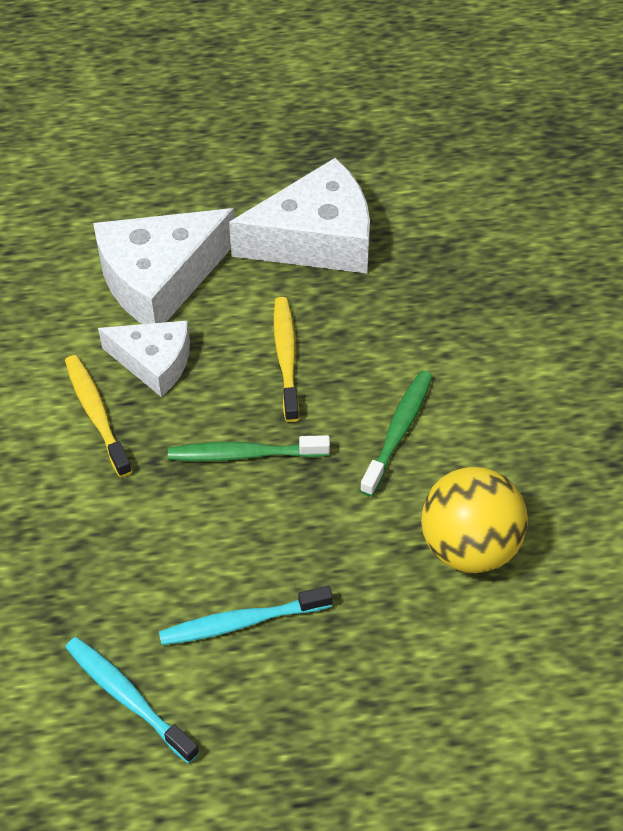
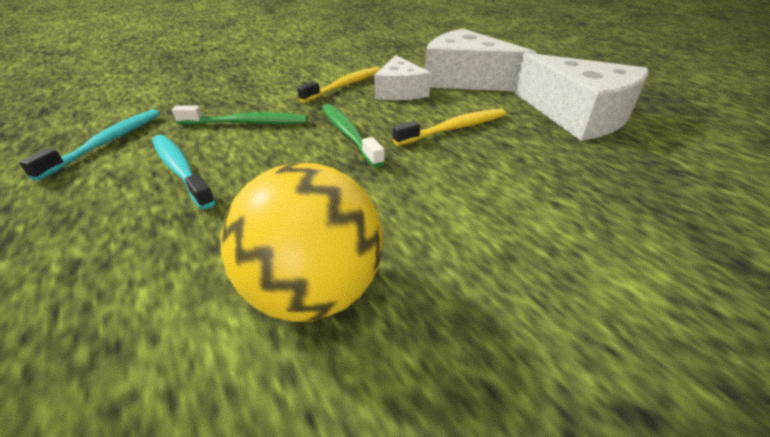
camera: 65 degrees right, 15 degrees down
(398, 431) = (433, 198): green toothbrush -> green toothbrush (246, 123)

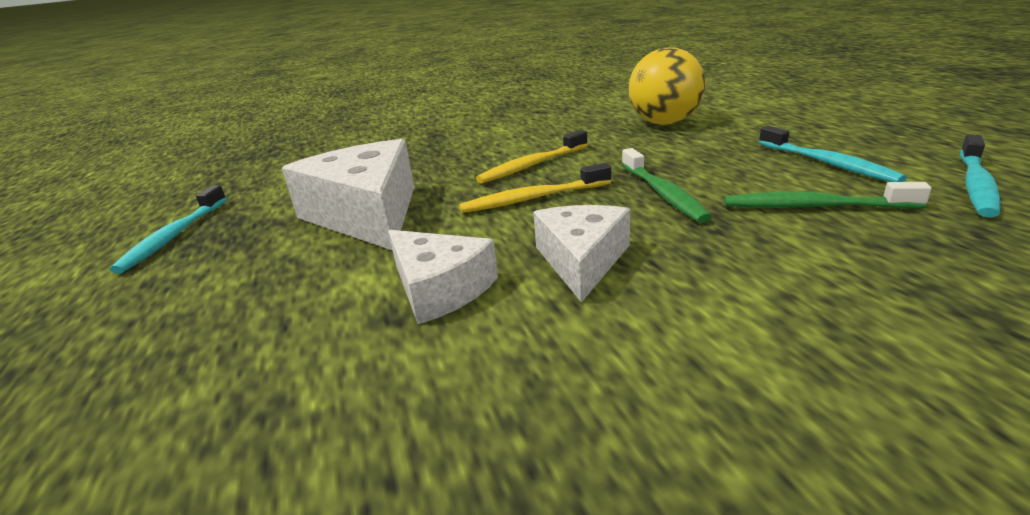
camera: 165 degrees left, 10 degrees down
(344, 86) = (691, 278): yellow toothbrush -> yellow toothbrush (532, 165)
(465, 79) = (439, 288): white cheese -> white cheese, size x0.61
(693, 97) = (174, 236): none -> turquoise toothbrush

